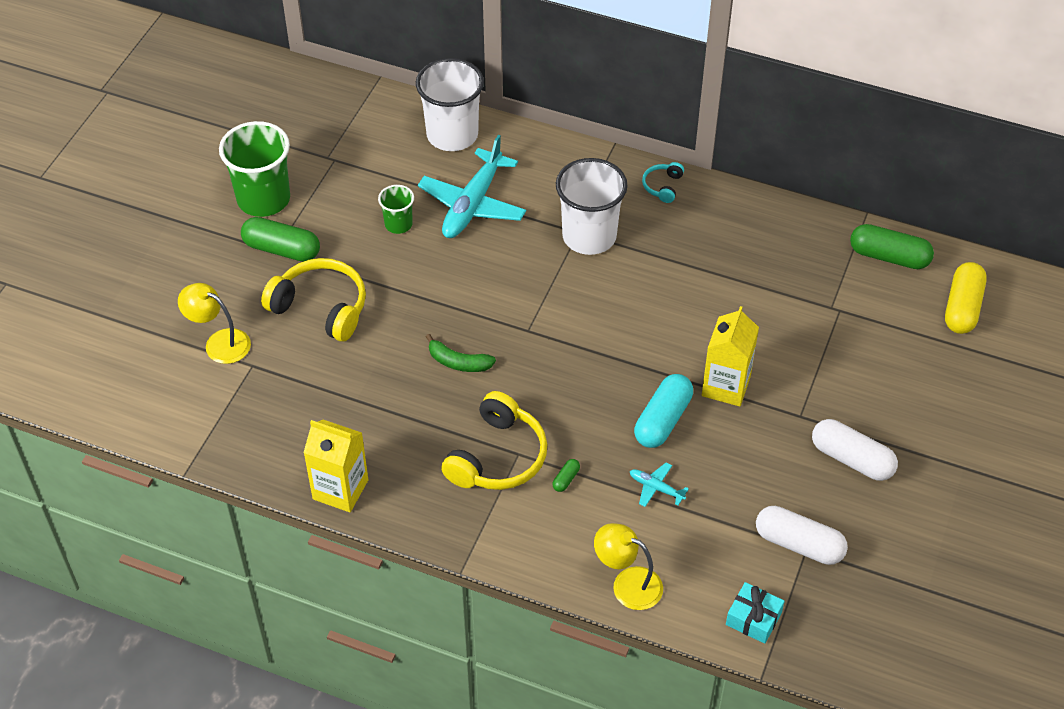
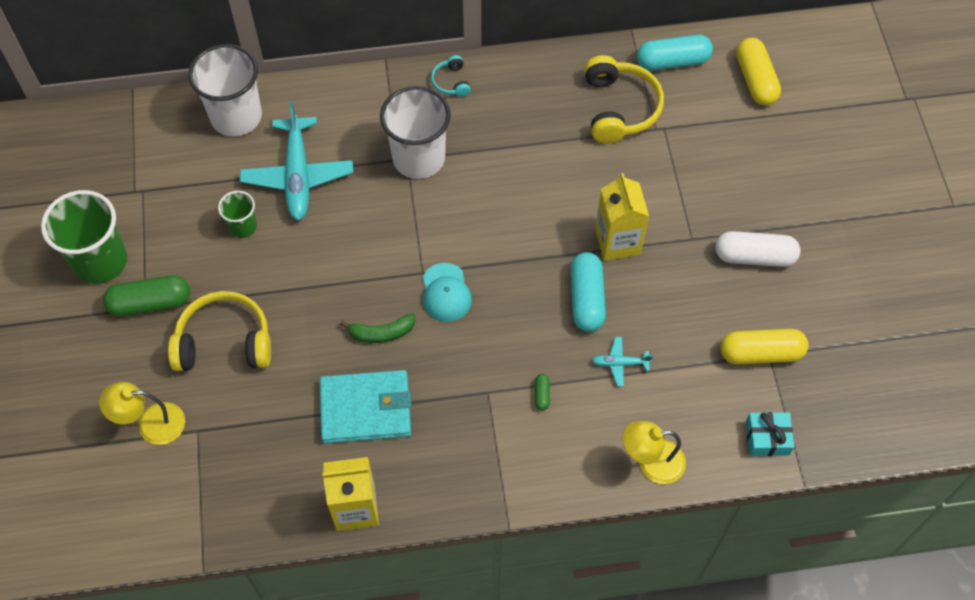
camera: 30 degrees left, 10 degrees up
(403, 416) = (366, 409): none -> turquoise wallet
(497, 457) = (472, 404): yellow headphones -> yellow headphones (619, 108)
(537, 356) = (446, 293): none -> turquoise cap
(799, 544) = (761, 353): white capsule -> yellow capsule
(889, 257) = (672, 61): green capsule -> turquoise capsule

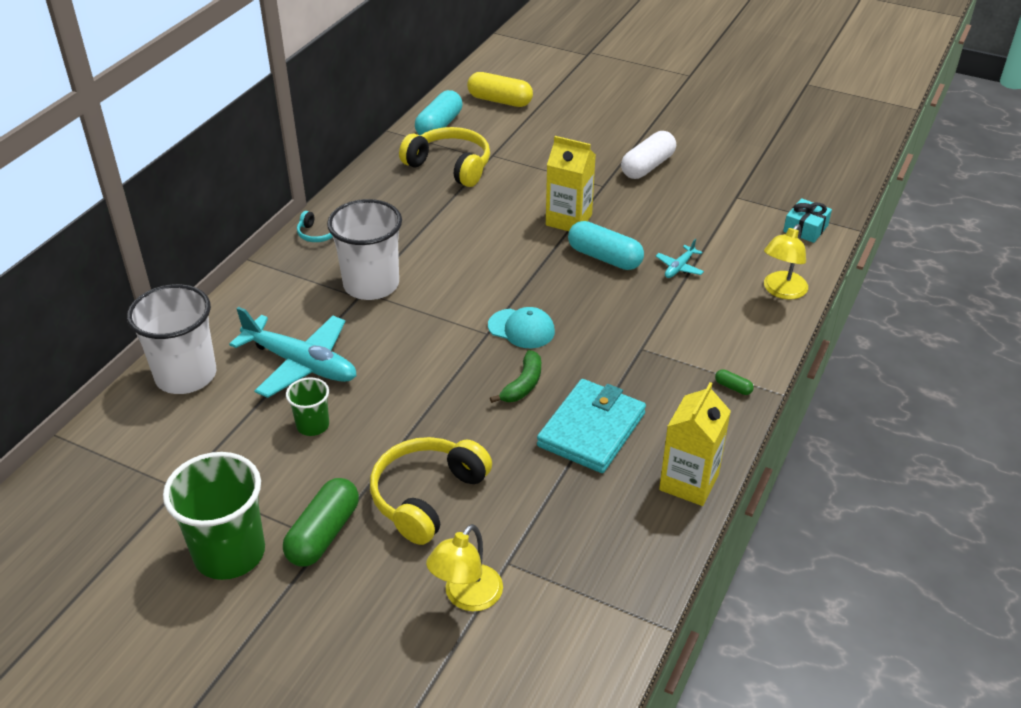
camera: 55 degrees left, 20 degrees down
(542, 394) = (671, 319): green capsule -> green capsule (733, 387)
(761, 353) = (732, 199): yellow capsule -> none

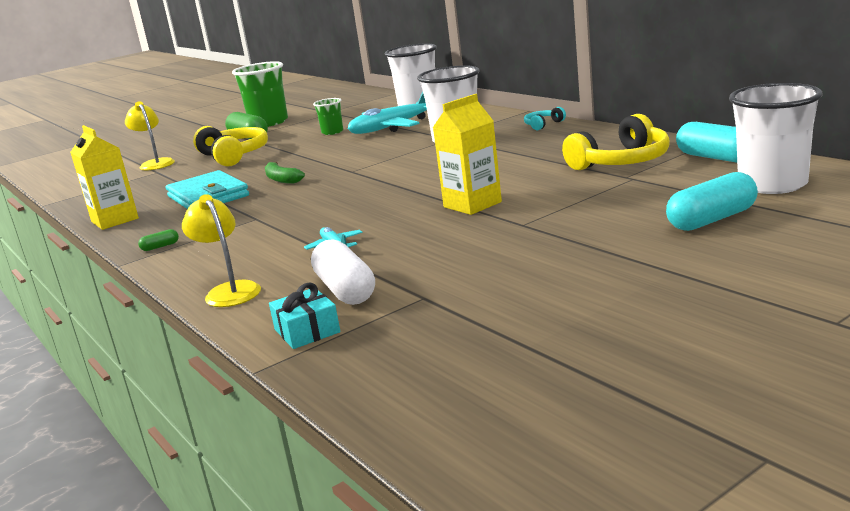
camera: 120 degrees right, 20 degrees down
(500, 101) = (772, 184): yellow capsule -> white cup
(521, 329) = (341, 181): turquoise cap -> none
(604, 257) = (393, 215): turquoise capsule -> turquoise capsule (712, 219)
(647, 166) = (545, 252): white capsule -> white capsule (345, 290)

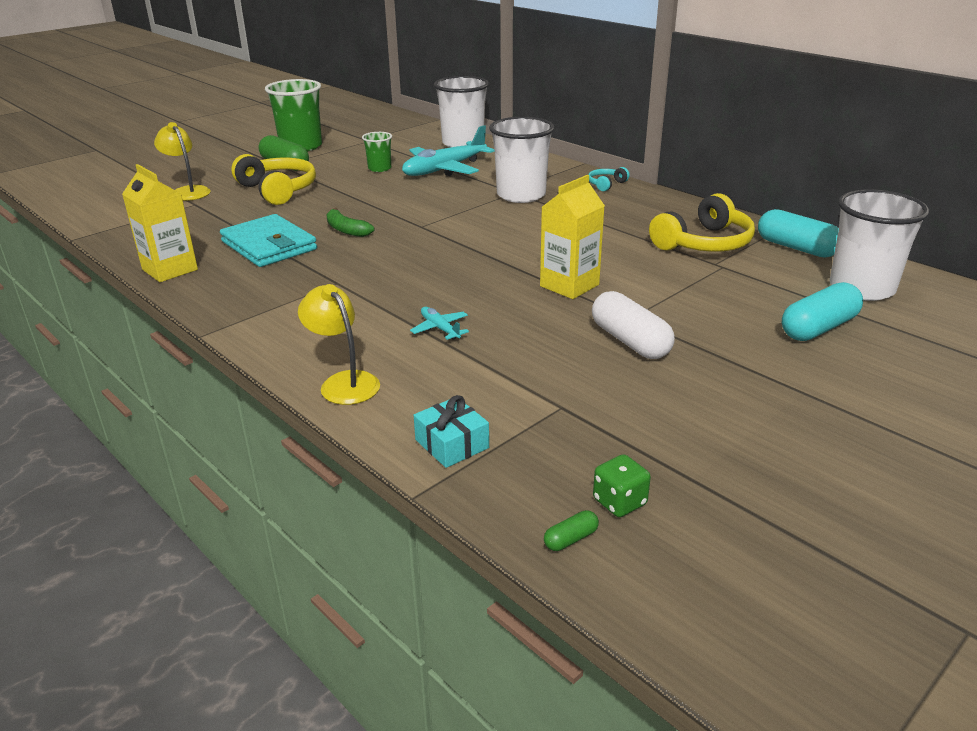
camera: 10 degrees left, 10 degrees up
(160, 247) = (239, 313): green capsule -> green capsule (570, 539)
(345, 290) = (474, 390): white capsule -> white capsule (630, 341)
(447, 367) = (619, 502): none -> green dice

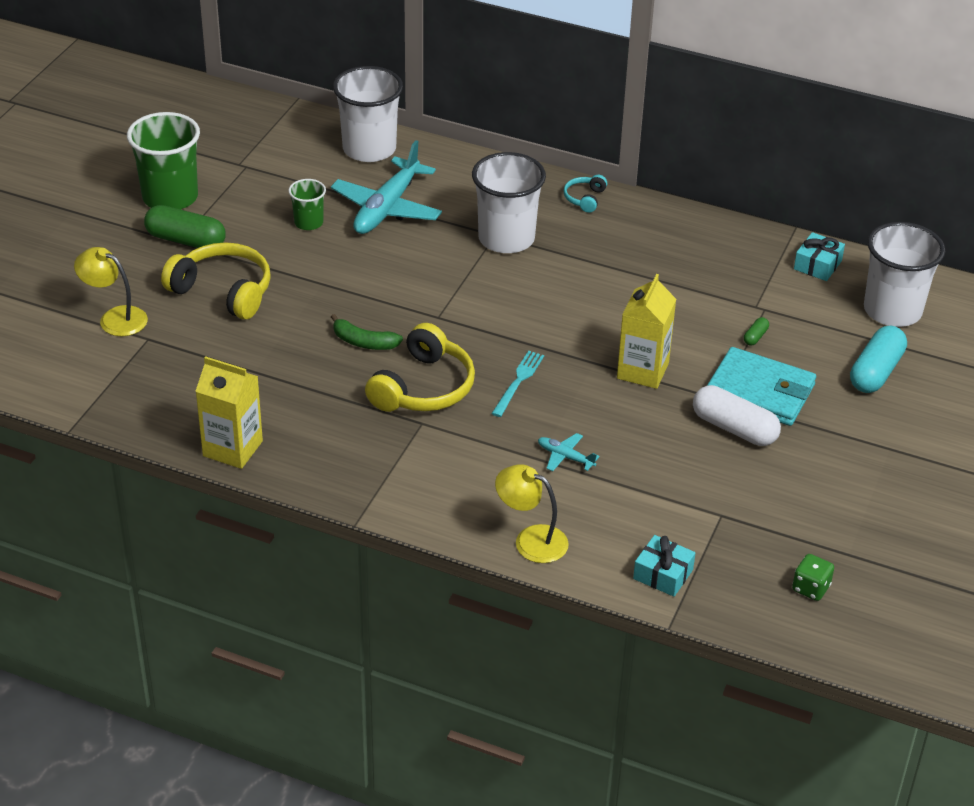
camera: 25 degrees left, 10 degrees up
(269, 245) = (303, 386): turquoise wallet -> turquoise wallet (760, 391)
(448, 273) = (518, 382): none -> turquoise fork
(570, 539) = (795, 626): green capsule -> green capsule (755, 337)
(704, 243) = (732, 278): yellow headphones -> yellow headphones (423, 387)
(796, 248) = (817, 265): turquoise capsule -> turquoise gift

